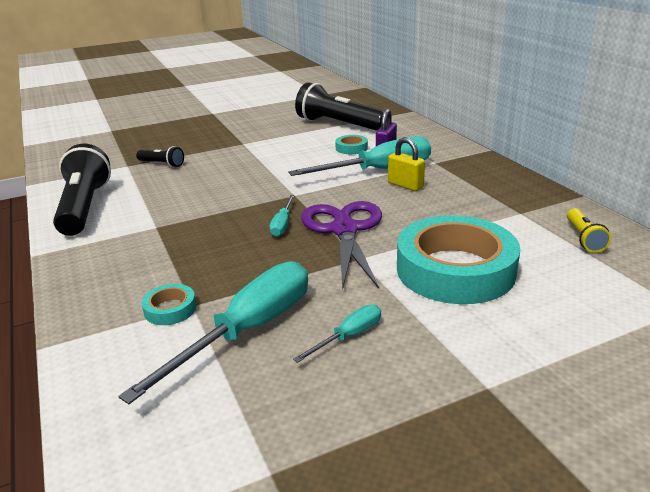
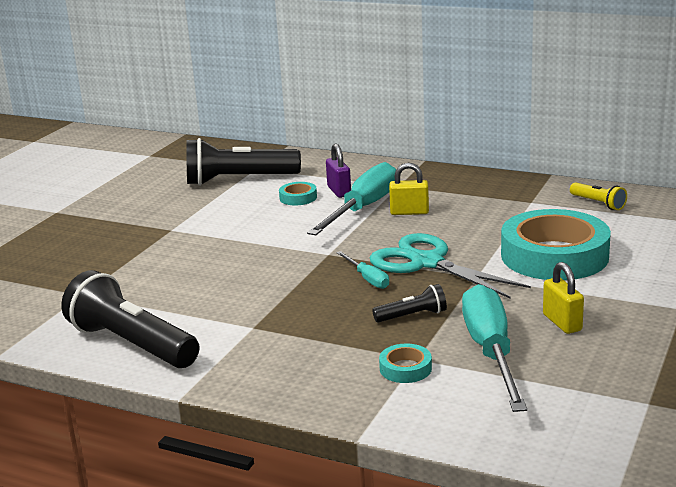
camera: 40 degrees left, 5 degrees down
(162, 164) = (123, 278): black flashlight -> black flashlight (412, 316)
(344, 230) = (426, 263): purple scissors -> turquoise scissors
(349, 336) = (562, 322): turquoise screwdriver -> yellow padlock

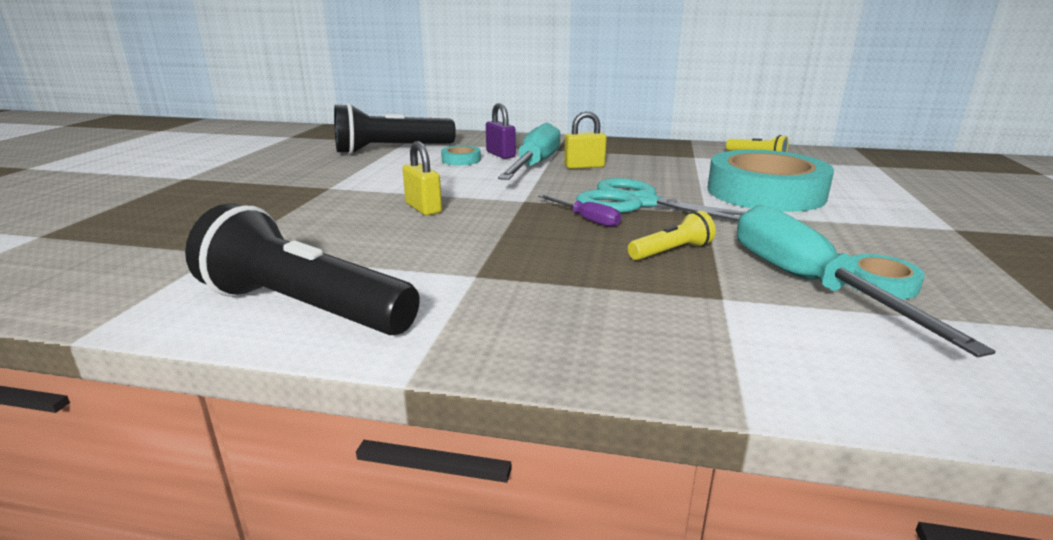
camera: 15 degrees left, 0 degrees up
(367, 279) = (586, 219): turquoise screwdriver -> purple screwdriver
(405, 368) = (720, 311): turquoise tape -> turquoise tape (880, 283)
(412, 316) = (671, 251): black flashlight -> yellow flashlight
(562, 322) = (850, 248): yellow padlock -> yellow padlock (423, 208)

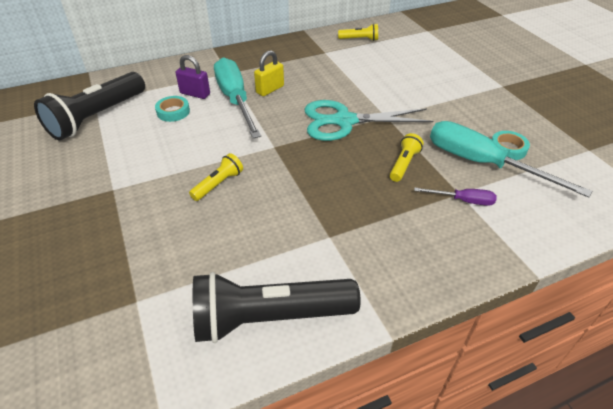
camera: 35 degrees left, 20 degrees up
(423, 208) = (218, 184): yellow padlock -> yellow flashlight
(586, 219) = (332, 152): purple screwdriver -> purple screwdriver (463, 200)
(765, 192) = (398, 82): turquoise tape -> none

